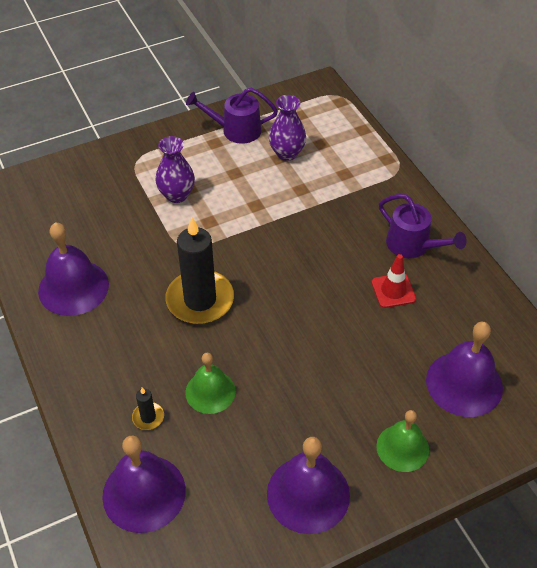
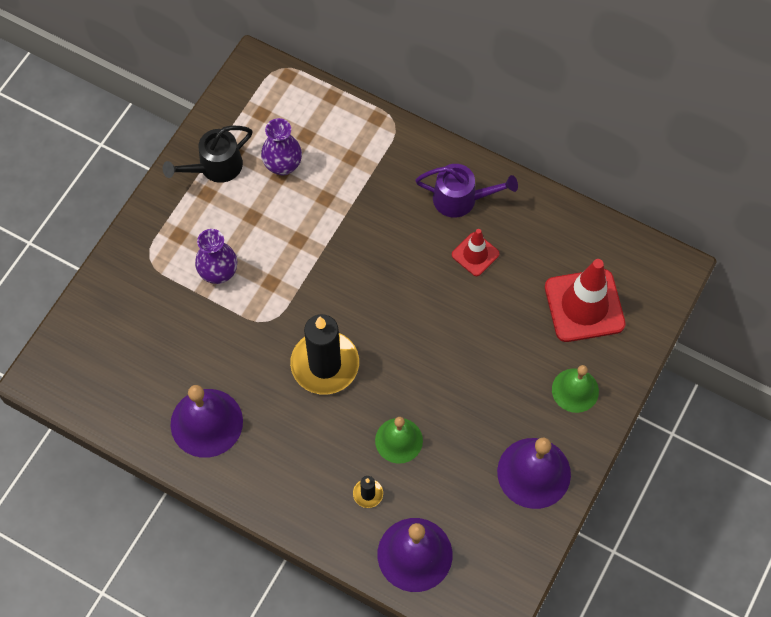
camera: 35 degrees left, 15 degrees up
(235, 130) = (215, 167): purple watering can -> black watering can
(464, 383) = (584, 305): purple bell -> red traffic cone

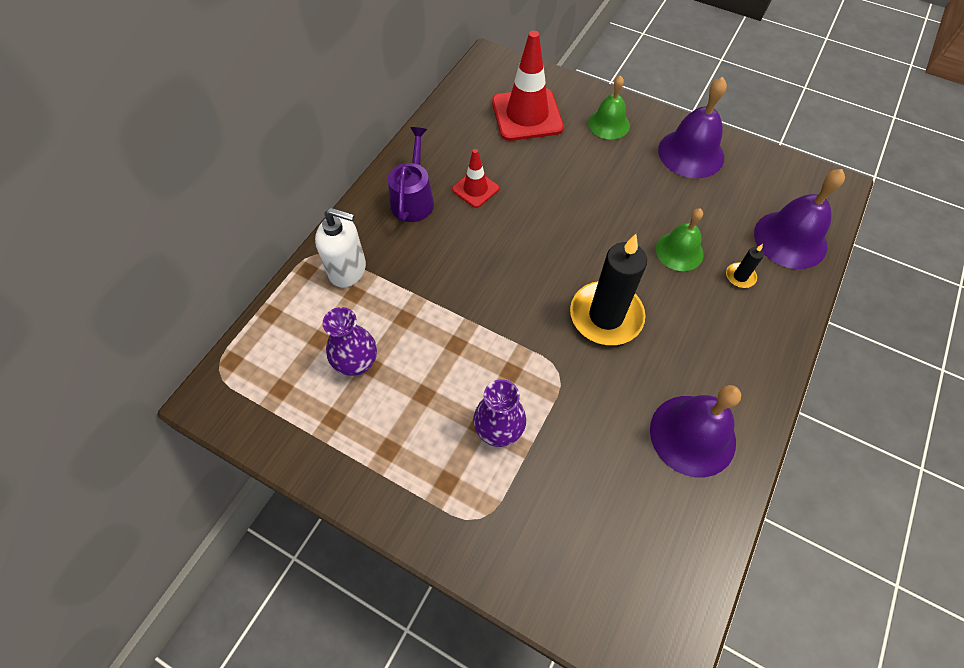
camera: 90 degrees left, 5 degrees down
(215, 167) = (351, 441): black watering can -> none
(377, 150) = (348, 270): none -> white soap dispenser

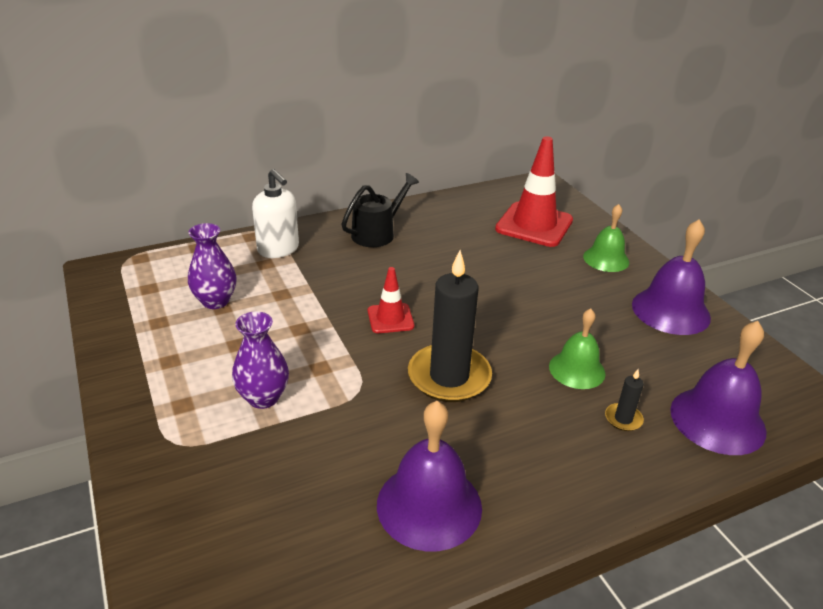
camera: 35 degrees right, 25 degrees down
(413, 198) = (377, 233): purple watering can -> black watering can
(475, 189) = (434, 248): red traffic cone -> red traffic cone (390, 318)

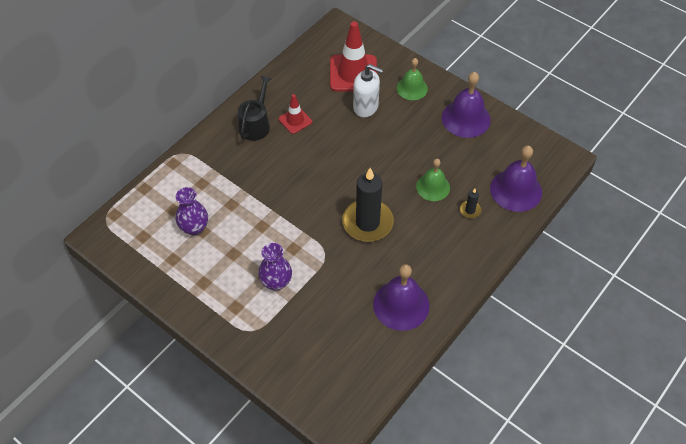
camera: 25 degrees left, 20 degrees up
(278, 249) = (200, 167): white soap dispenser -> white soap dispenser (366, 107)
(390, 318) = (310, 195): red traffic cone -> red traffic cone (295, 120)

